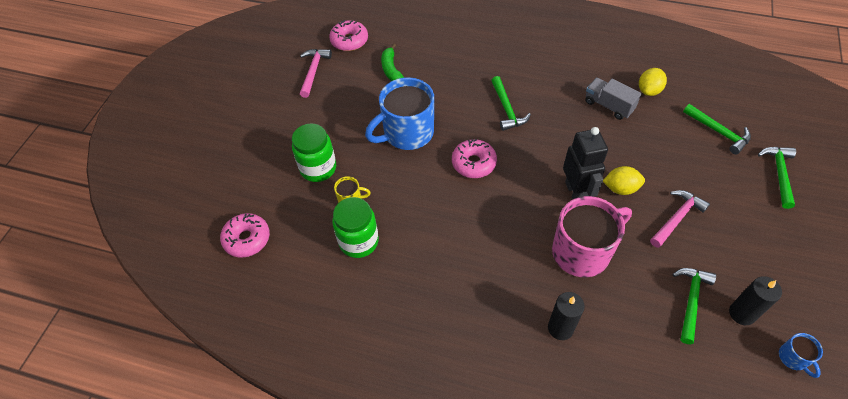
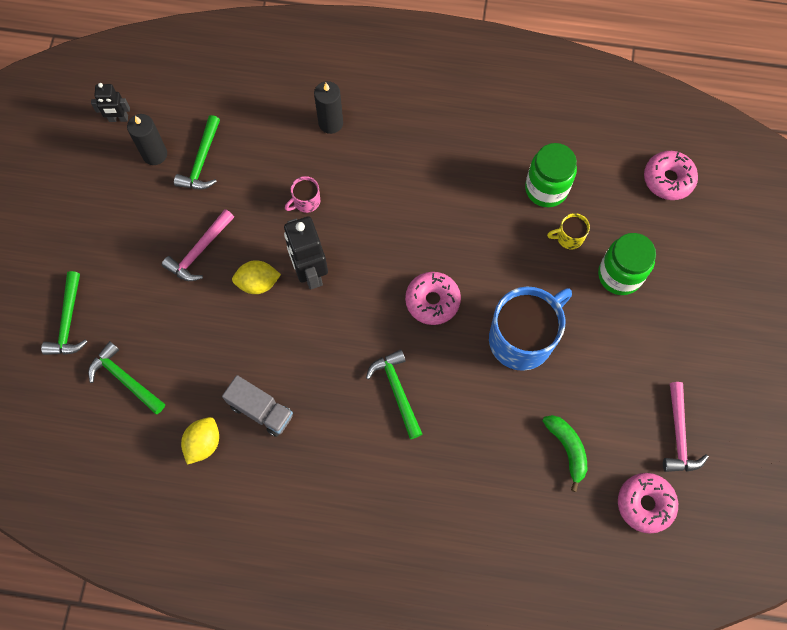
camera: 170 degrees right, 15 degrees up
(582, 251) = (306, 201): pink mug -> pink mug, size x0.44
(793, 358) = (118, 119): blue mug -> black robot

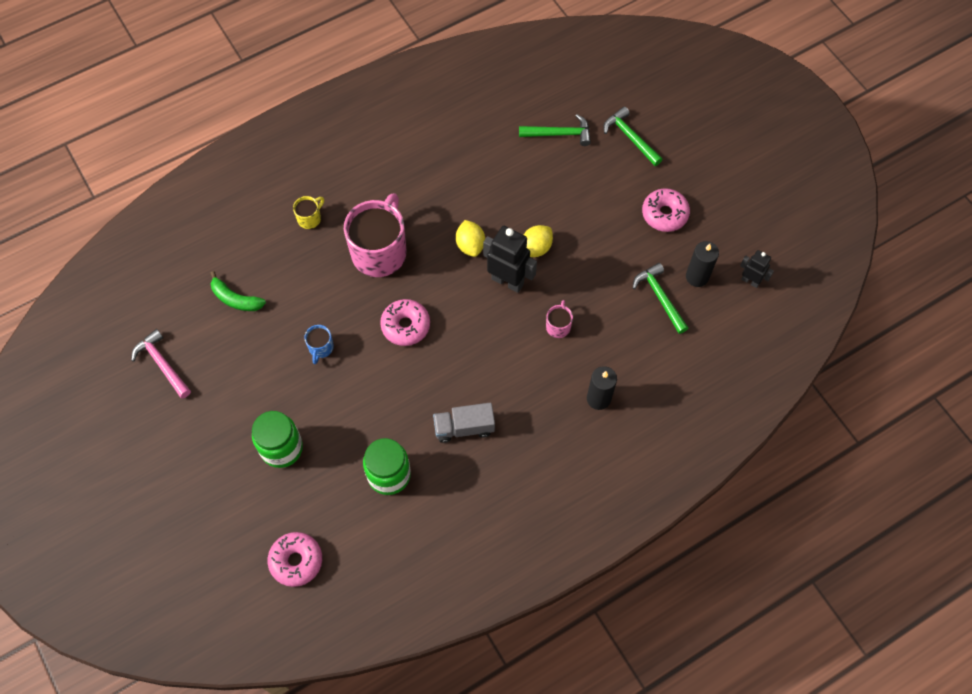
camera: 140 degrees right, 5 degrees down
(118, 119) = (750, 281): black robot -> black robot turned 75 degrees clockwise
(199, 251) = (595, 238): pink hammer -> none
(203, 443) = (475, 136): yellow lemon -> yellow lemon (470, 245)
(261, 410) = (457, 178): grey truck -> grey truck (464, 427)
(397, 391) = (380, 251): green hammer -> pink mug
(522, 338) = (321, 348): blue mug -> blue mug, size x0.44
(568, 237) = (342, 448): yellow mug -> yellow mug (310, 218)
(645, 504) = (158, 303): pink donut -> pink donut (664, 214)

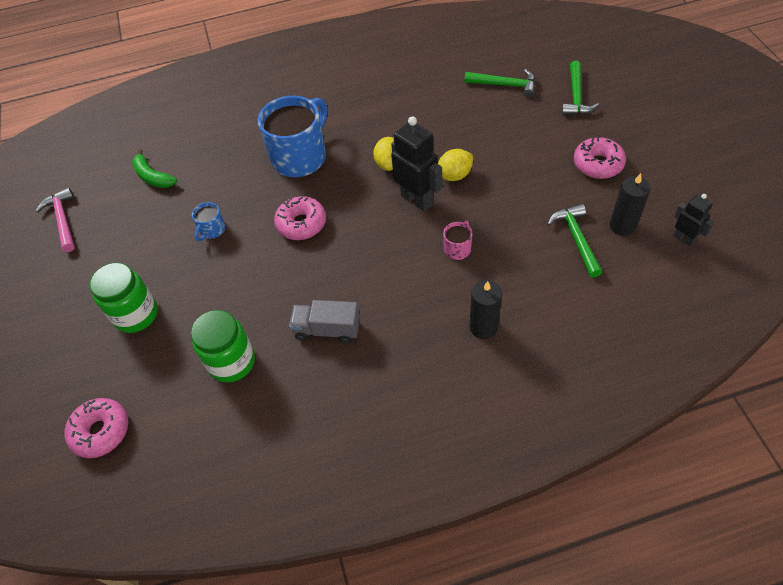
camera: 20 degrees right, 10 degrees down
(310, 218) = (247, 122): yellow mug -> none
(380, 251) = (300, 157): pink mug -> blue mug
(630, 138) = (576, 96): green hammer -> green hammer turned 150 degrees counterclockwise

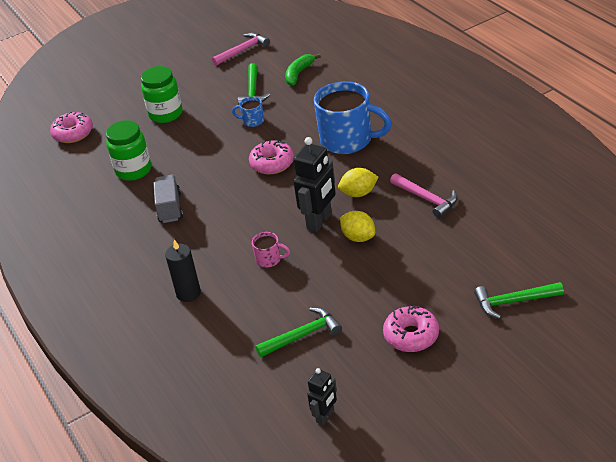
camera: 75 degrees right, 15 degrees down
(422, 120) = (426, 199): none -> pink hammer
(505, 85) = (506, 244): green hammer -> green hammer (253, 91)
(622, 226) = (329, 366): black candle -> none

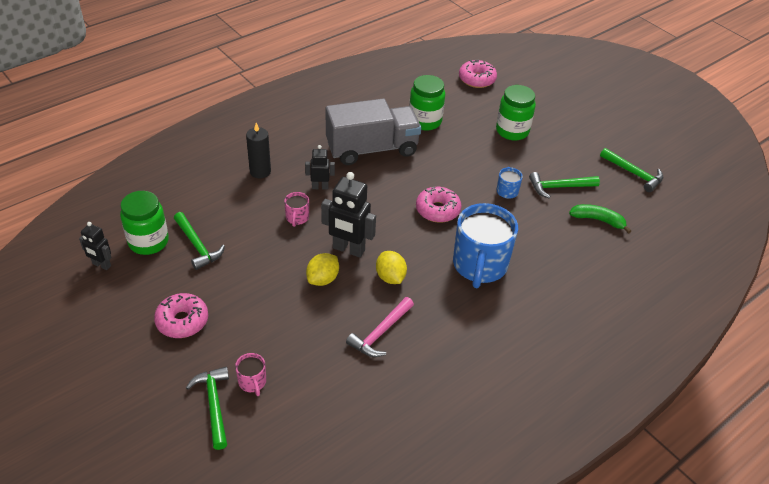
camera: 75 degrees right, 5 degrees up
(170, 208) = (372, 149): grey truck -> grey truck, size x1.84
(223, 244) = (320, 187): none -> black robot
(242, 50) = (633, 173): pink hammer -> green hammer
(291, 378) = (148, 242): none -> green jar
(486, 278) = (252, 382): none -> pink mug

